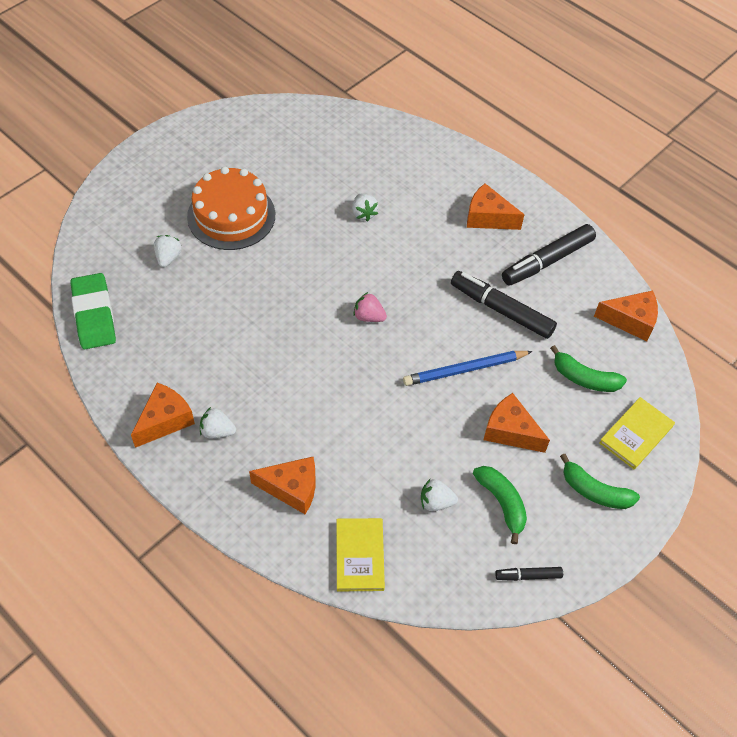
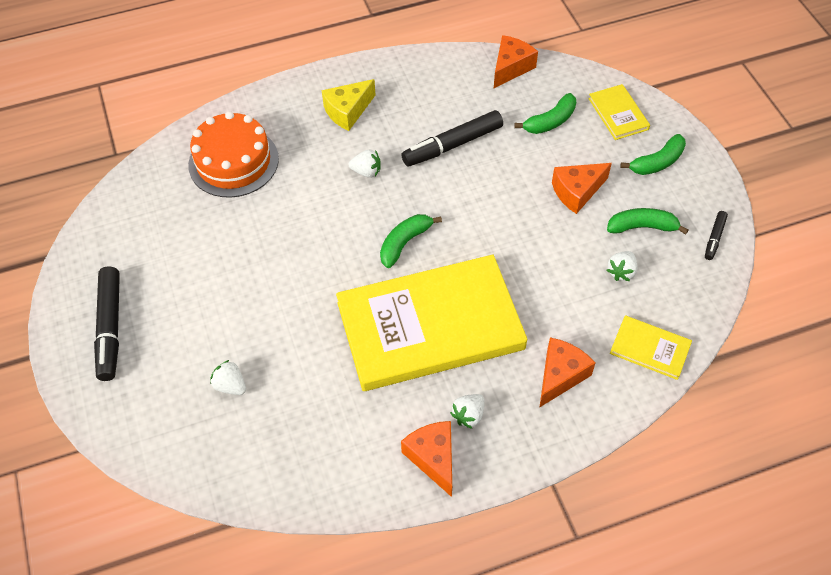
camera: 60 degrees left, 0 degrees up
(94, 314) = (263, 483): green eraser -> none
(231, 215) = (212, 309): orange cake -> orange cake (233, 161)
(292, 369) = (430, 326): none -> yellow book
(363, 213) = (282, 199): white strawberry -> white strawberry (366, 171)
(369, 316) = (405, 243): pink strawberry -> green banana
(465, 369) = (500, 196): blue pencil -> none
(488, 217) = (347, 111): orange cheese -> yellow cheese
(547, 261) = (420, 92): black marker -> black marker (110, 328)

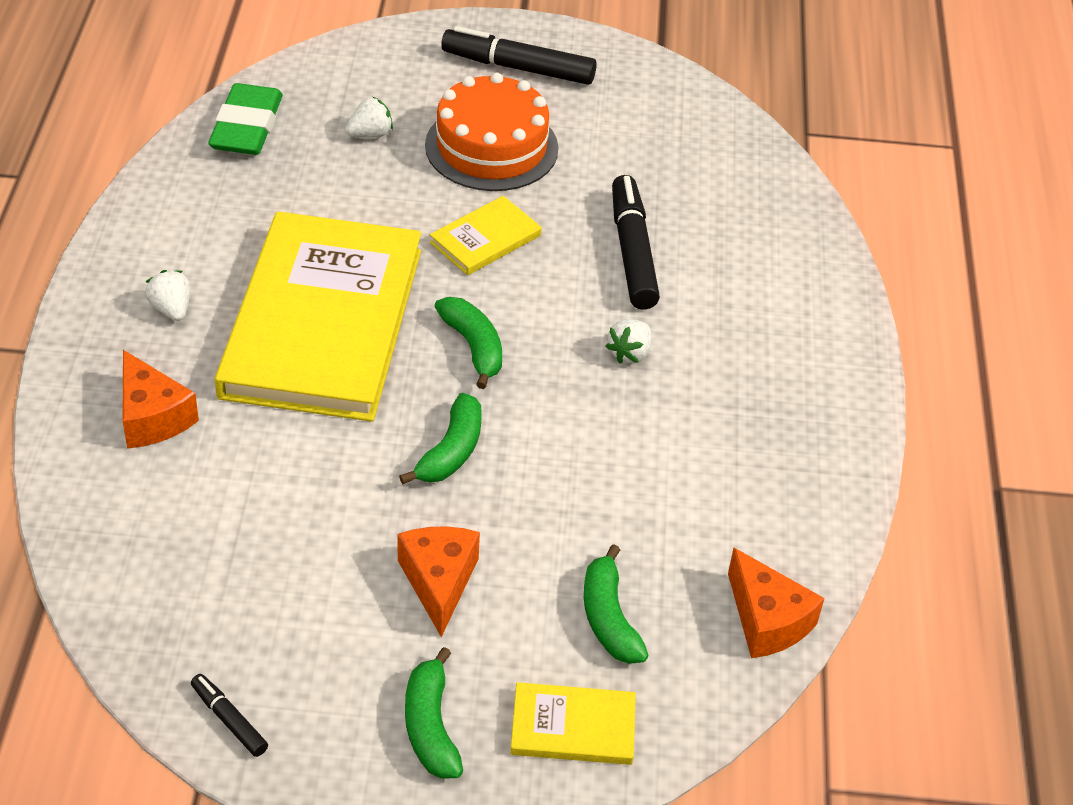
camera: 110 degrees right, 10 degrees down
(233, 161) = (727, 228): orange cake -> orange cake (491, 147)
(259, 470) = (247, 126): none -> green eraser
(347, 111) = (766, 374): yellow cheese -> none
(433, 458) = (145, 259): orange cheese -> none
(452, 145) = (627, 469): black marker -> black marker (632, 252)
(621, 272) = (256, 563): white strawberry -> none
(642, 227) = (317, 633): green banana -> green banana (451, 451)
(650, 349) = (113, 531): yellow book -> yellow book (485, 239)

